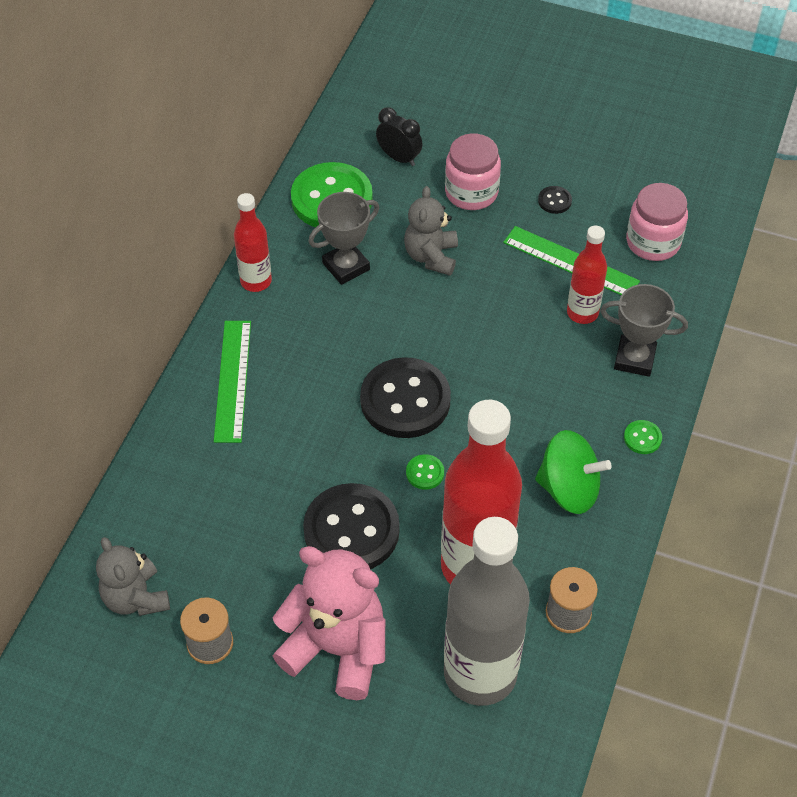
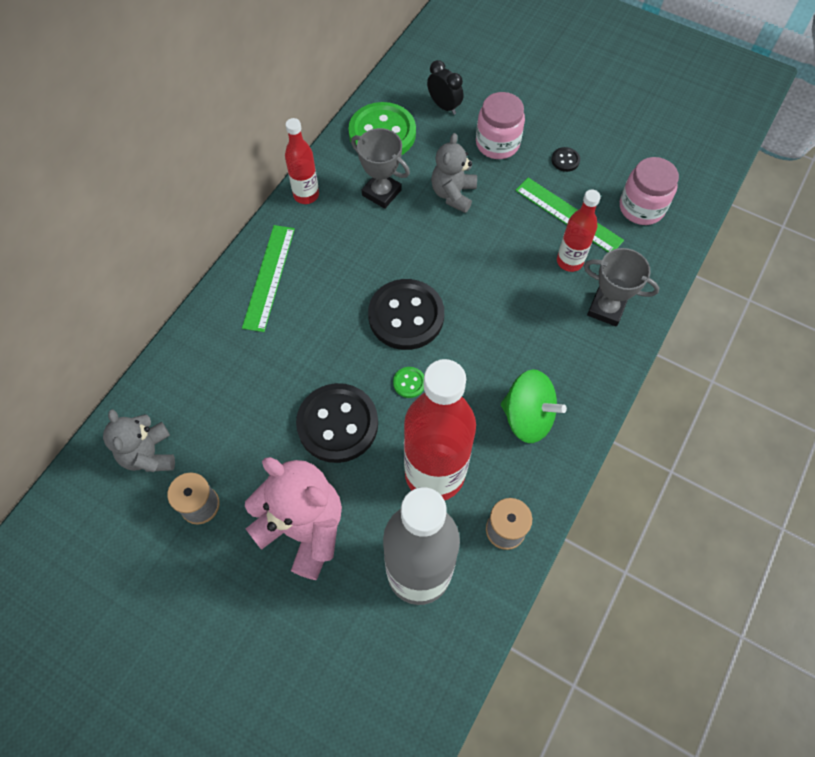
camera: 10 degrees right, 10 degrees up
(346, 266) = (381, 193): grey trophy -> grey trophy turned 60 degrees clockwise
(642, 438) = (599, 381): green button -> none

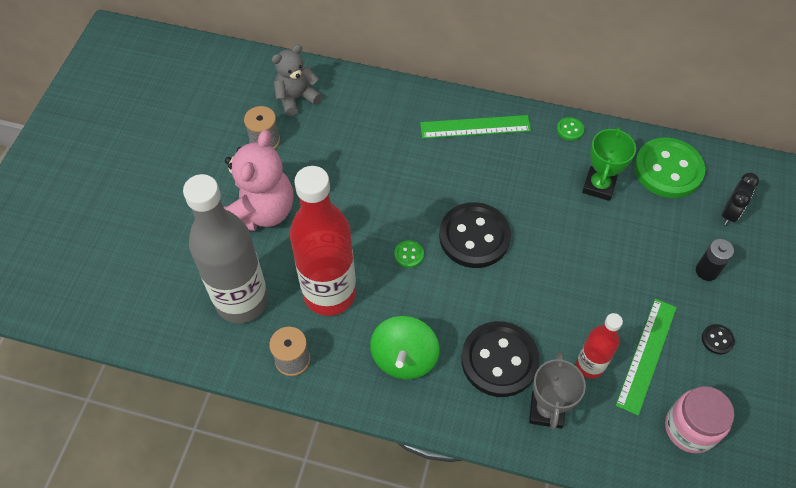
camera: 75 degrees right, 5 degrees down
(306, 195) = (570, 130): red bottle -> green button
(337, 424) = (355, 211): black button -> black button (499, 360)
(381, 193) = (599, 186): grey trophy -> green trophy
(453, 194) = (624, 245): grey teddy bear -> none
(497, 143) = (706, 271): pink jar -> black battery

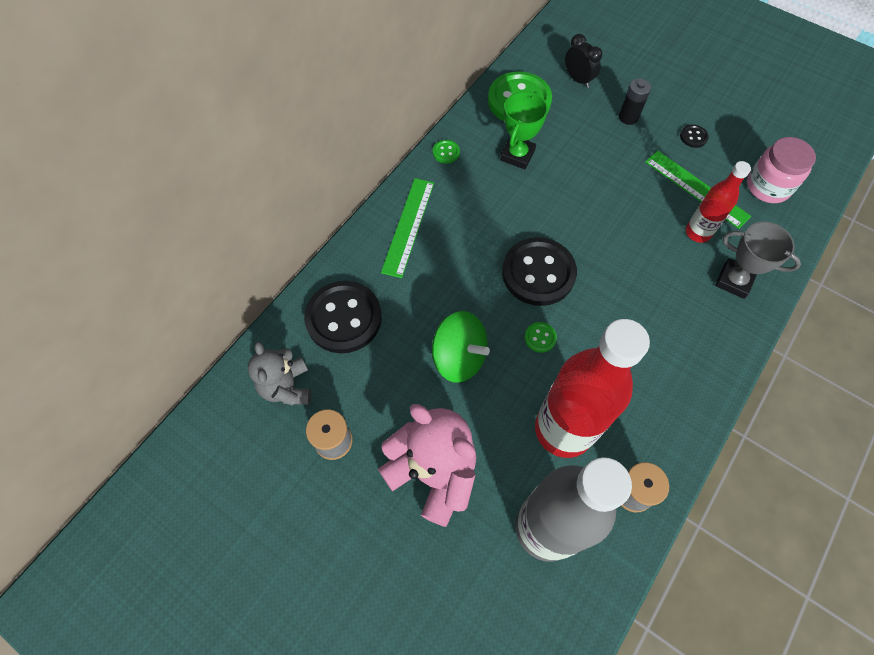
camera: 70 degrees left, 5 degrees up
(404, 358) = (656, 381): green spinning top -> green spinning top (459, 357)
(499, 360) = (677, 300): black button -> black button (344, 318)
(599, 186) = (517, 155): green trophy -> green trophy turned 75 degrees clockwise

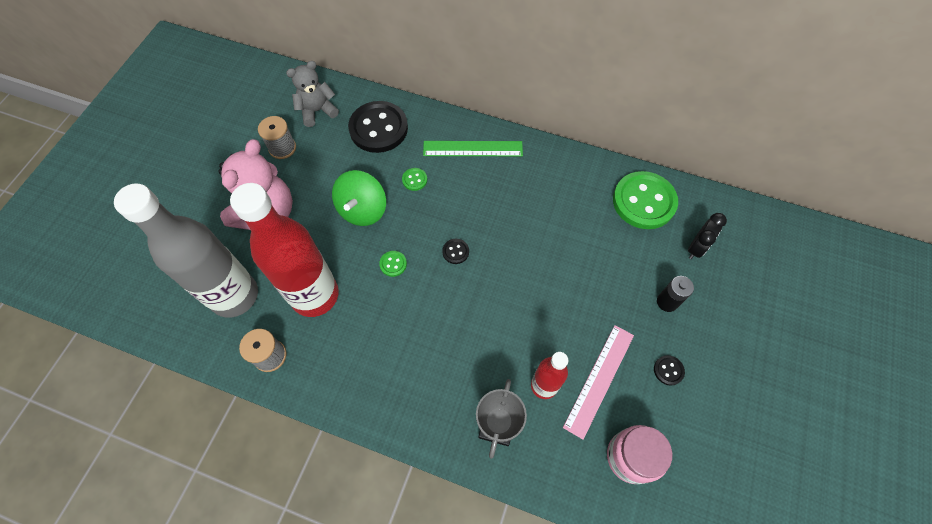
camera: 75 degrees right, 0 degrees up
(446, 152) = (558, 157): green button -> green button (414, 180)
(517, 155) = (577, 212): green trophy -> none
(538, 273) = (455, 252): black button -> black button, size x0.41
(696, 188) = (599, 380): green ruler -> pink ruler

